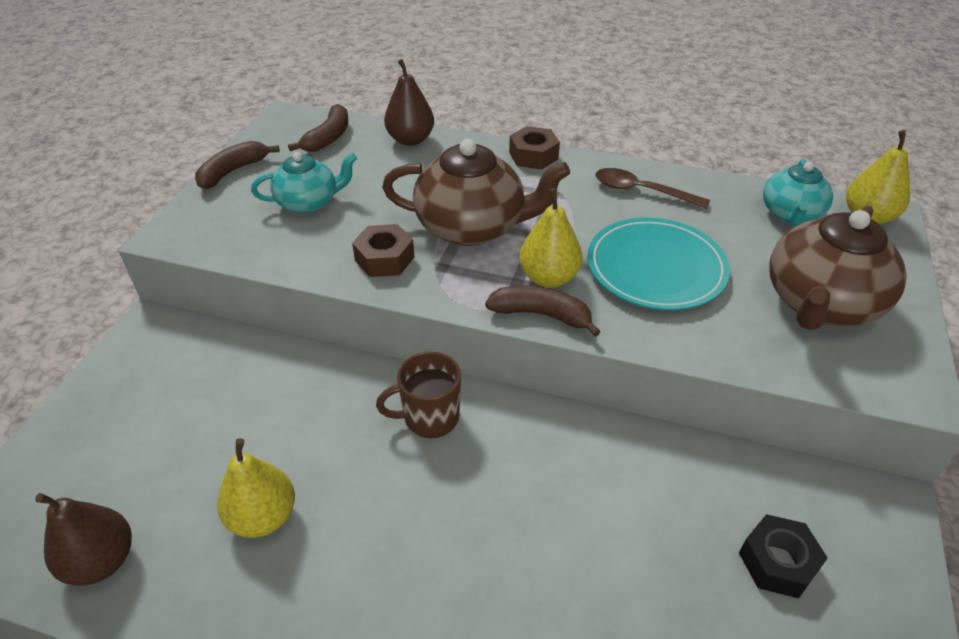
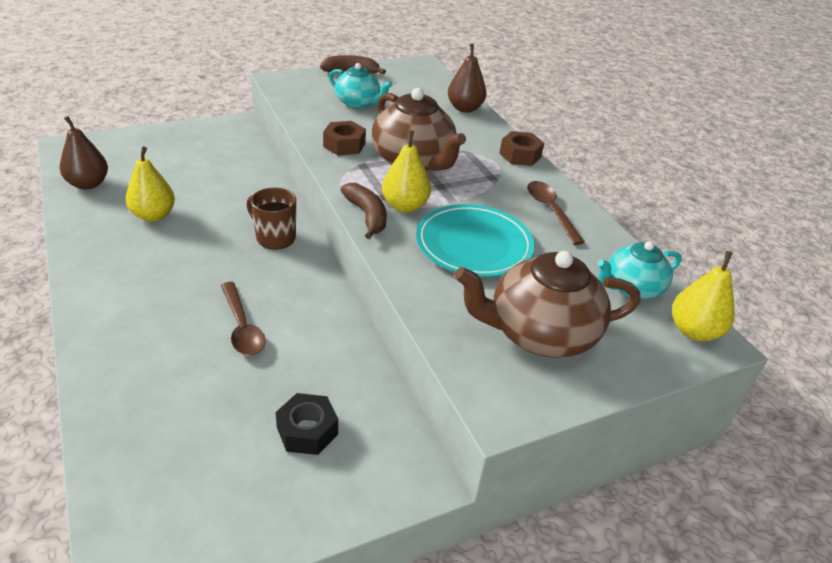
camera: 45 degrees right, 5 degrees down
(328, 137) = (424, 84): brown banana -> none
(571, 535) = (242, 327): none -> brown spoon

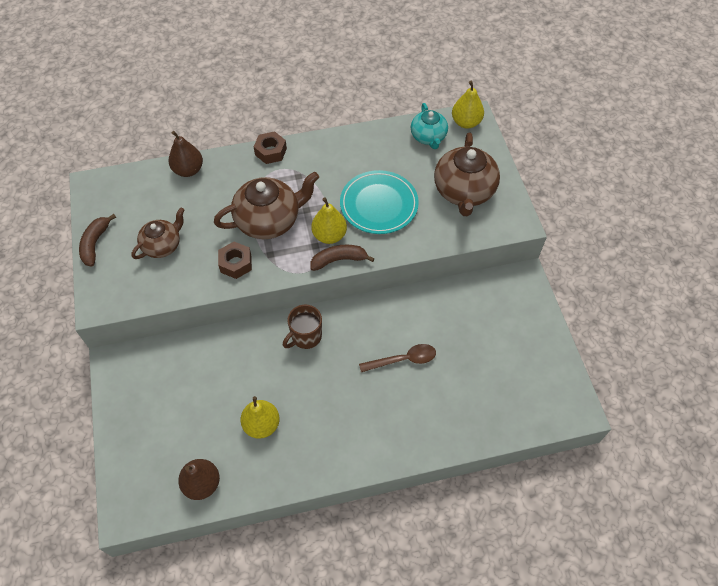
camera: 75 degrees left, 20 degrees up
(307, 430) = (491, 327): black nut -> none
(358, 103) = (163, 245): turquoise teapot -> brown teapot
(550, 210) = (345, 153): brown spoon -> none

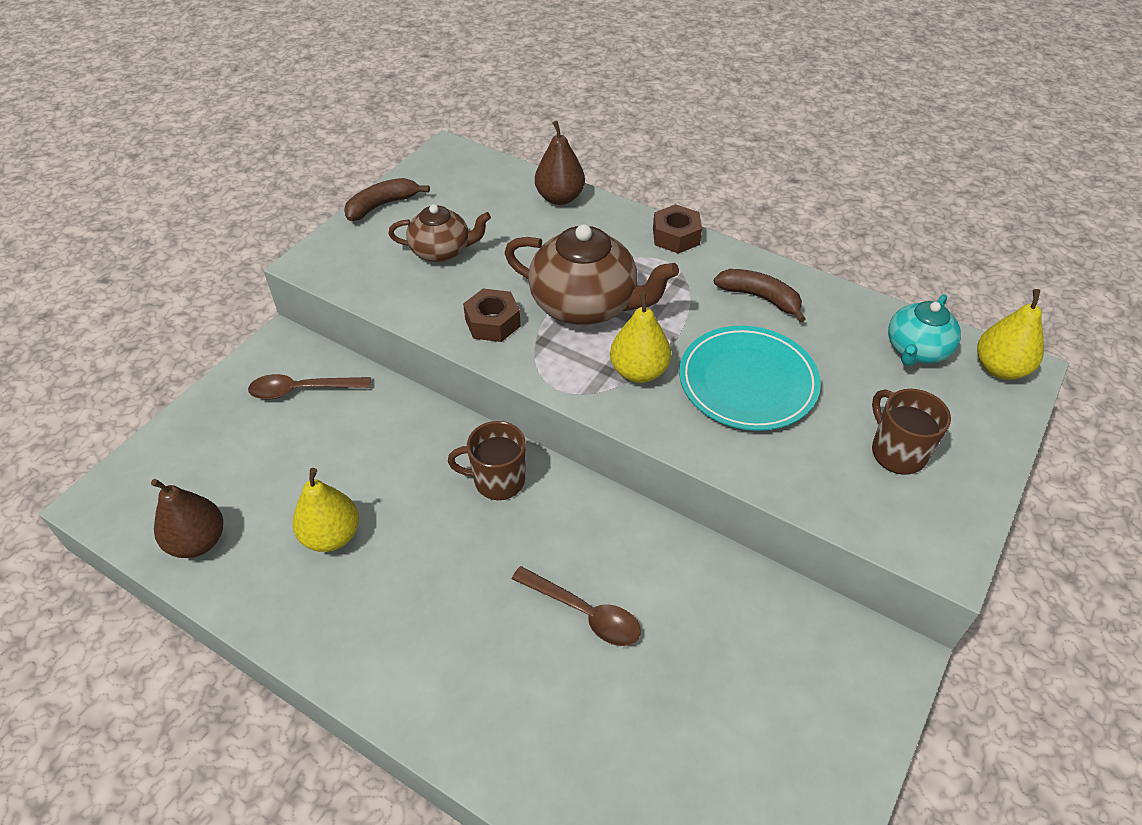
camera: 45 degrees right, 10 degrees down
(158, 375) = (301, 390): none -> brown spoon
(339, 260) = (617, 407): brown banana -> brown banana (760, 298)
(464, 191) = (897, 452): brown teapot -> brown mug

